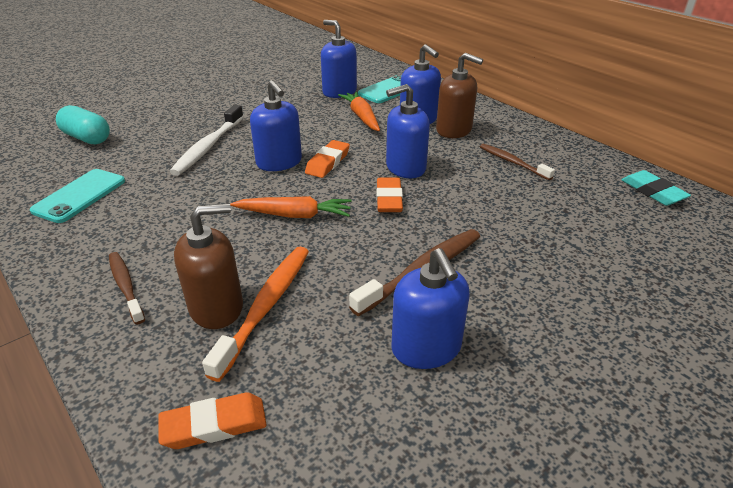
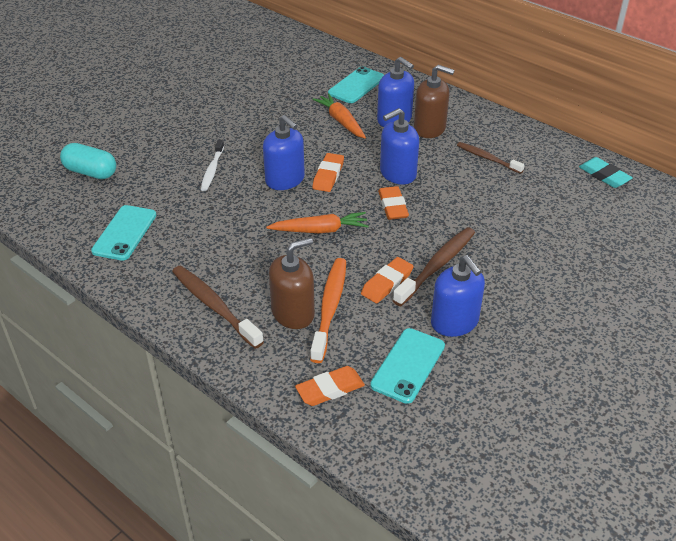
camera: 10 degrees left, 5 degrees up
(126, 286) = (214, 306): brown toothbrush -> brown toothbrush, size x1.56
(208, 146) = (212, 170): white toothbrush -> white toothbrush, size x0.64
(339, 92) = (309, 92): blue soap dispenser -> none
(340, 404) = (408, 365): none -> turquoise phone
(351, 284) = (387, 283): none -> orange eraser

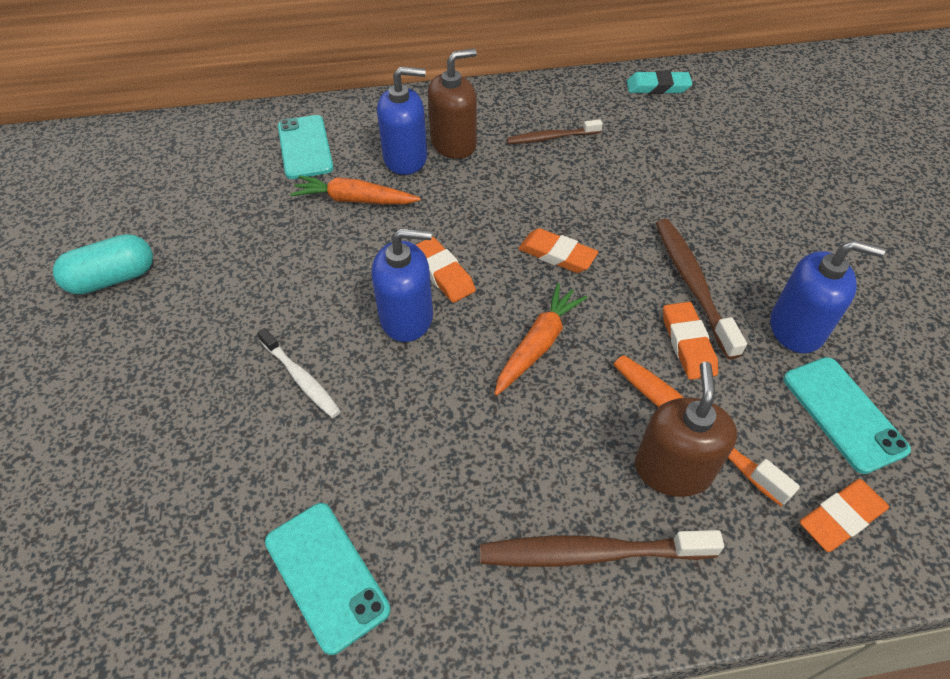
camera: 50 degrees left, 10 degrees up
(91, 172) = (128, 535): turquoise capsule -> turquoise capsule (113, 278)
(330, 389) = (841, 517): orange eraser -> orange eraser turned 45 degrees clockwise
(397, 173) = (504, 215): blue soap dispenser -> none

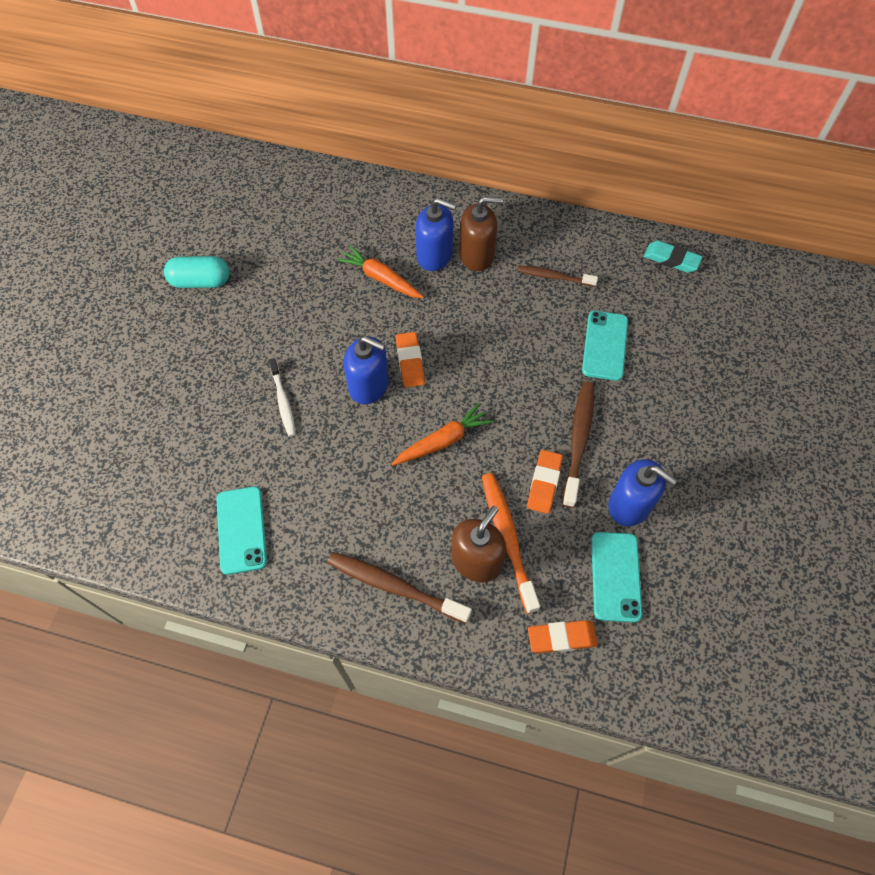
camera: 25 degrees right, 10 degrees up
(305, 147) = (368, 219): turquoise phone -> turquoise phone (605, 345)
(557, 255) = (496, 379): orange eraser -> none

